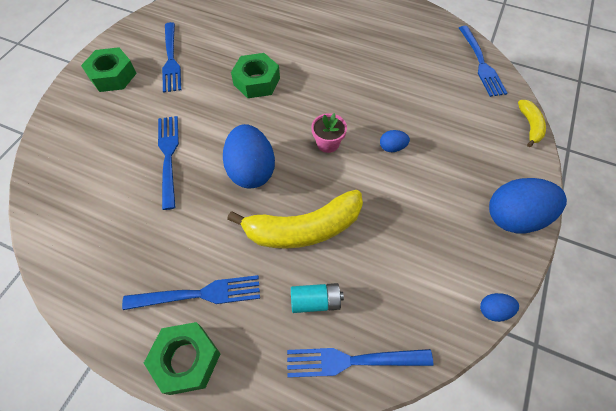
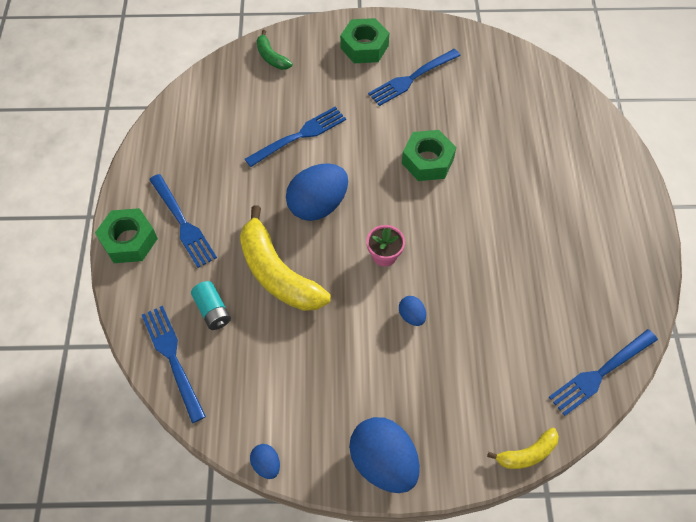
camera: 65 degrees right, 0 degrees up
(62, 145) = (271, 57): none -> green banana

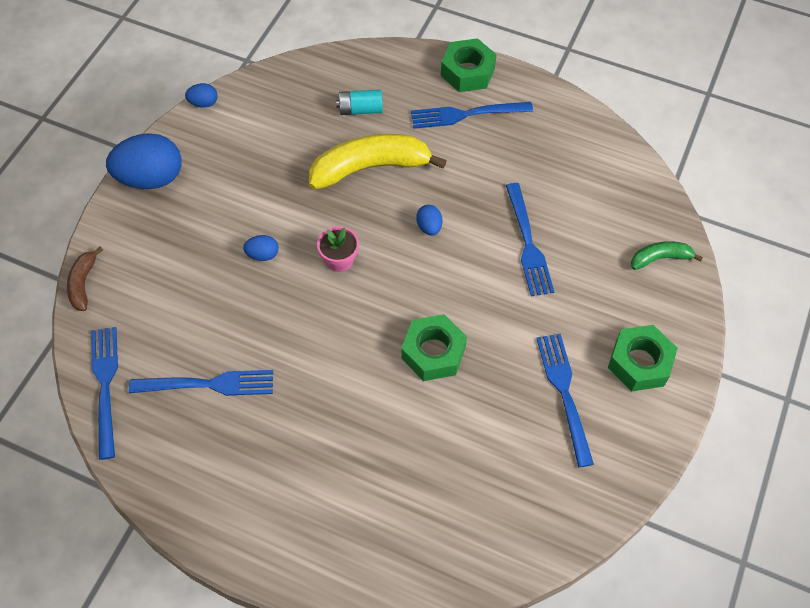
camera: 115 degrees right, 0 degrees up
(173, 358) = (332, 71): blue fork -> blue fork (208, 384)
(318, 205) = (429, 227): blue egg -> blue egg, size x0.46
(527, 454) = (83, 283): yellow banana -> brown banana

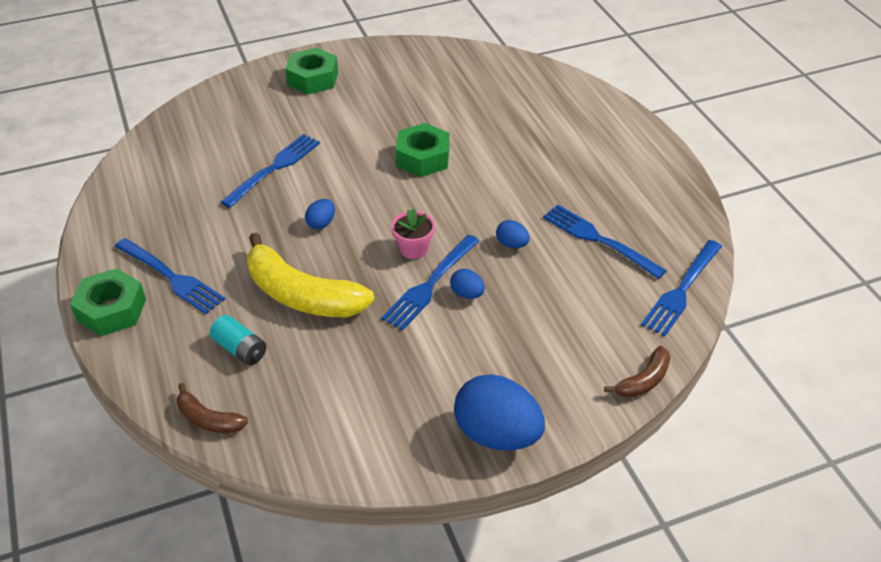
camera: 135 degrees left, 15 degrees down
(204, 103) = (365, 477): blue egg -> blue egg (511, 244)
(325, 66) = (208, 419): none -> brown banana
(564, 393) = (375, 94): blue fork -> blue fork (430, 284)
(660, 258) = (214, 108): green banana -> none

